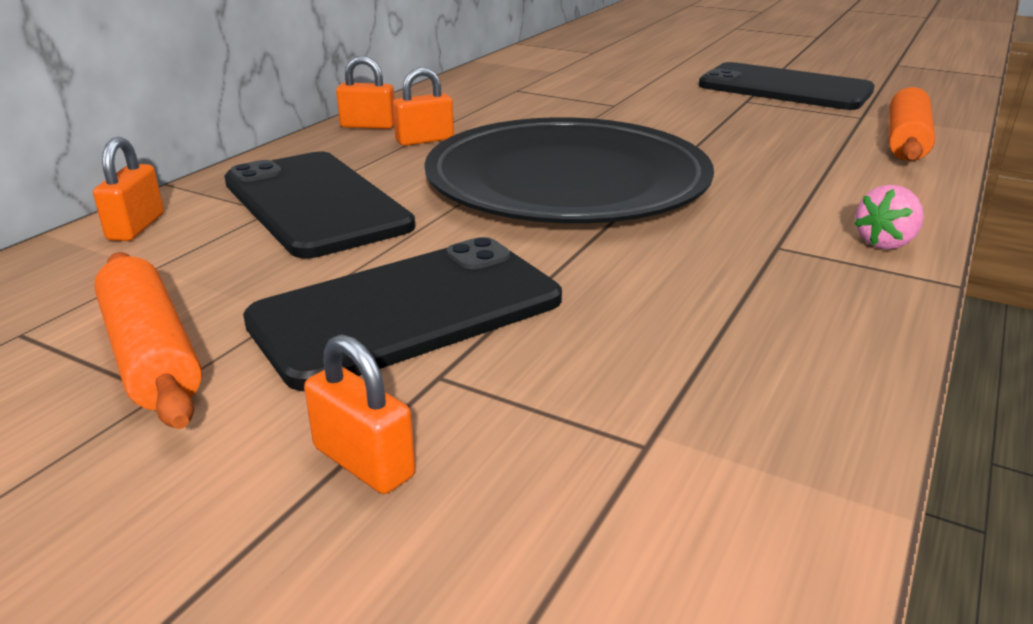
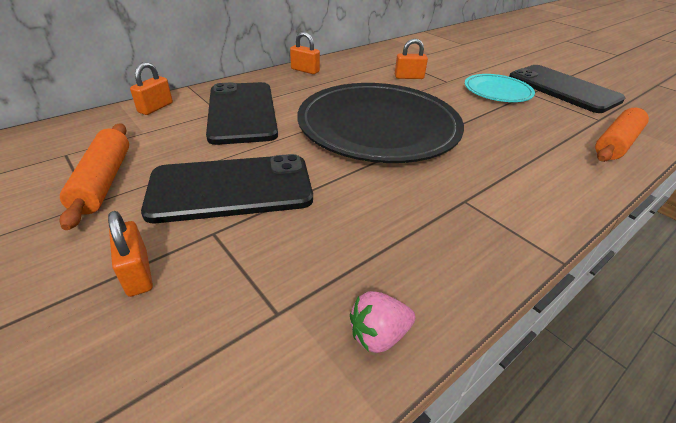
camera: 20 degrees right, 10 degrees up
(425, 140) = (325, 85): orange padlock -> orange padlock (409, 77)
(699, 105) = (497, 91): none -> turquoise plate
(885, 243) = (537, 216): pink strawberry -> pink strawberry (378, 335)

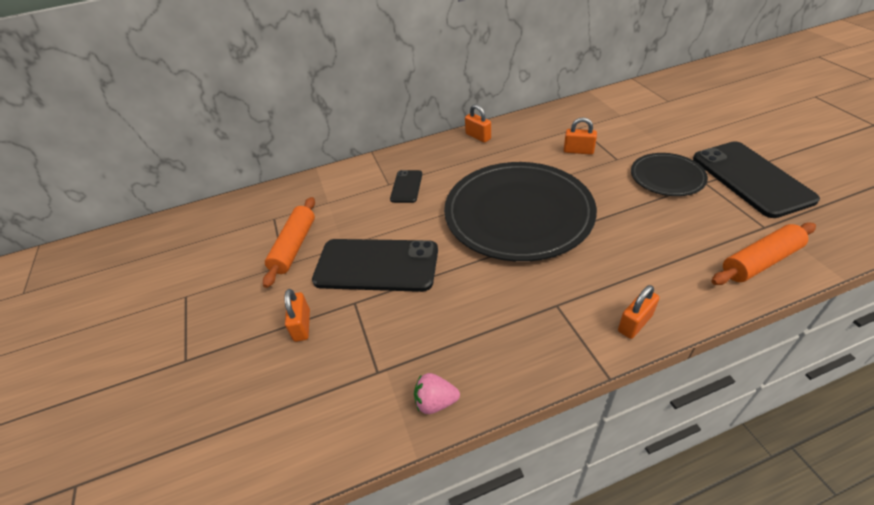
camera: 25 degrees right, 5 degrees up
(155, 108) = (342, 176): orange padlock -> orange padlock (635, 323)
(242, 112) = (406, 186): black phone -> black phone, size x0.49
(497, 91) = (667, 177): turquoise plate -> black plate

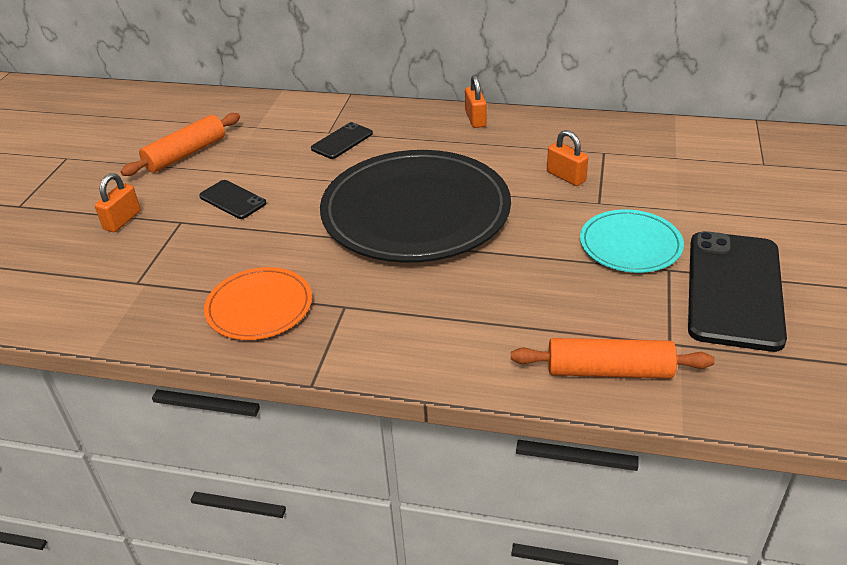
camera: 30 degrees right, 5 degrees down
(376, 265) = (232, 200): black phone -> black phone, size x0.49
(435, 402) = (153, 326): pink strawberry -> none
(499, 339) = (259, 307): none -> orange plate
(635, 323) = (395, 356): orange padlock -> none
(667, 177) = (630, 245): black plate -> turquoise plate

